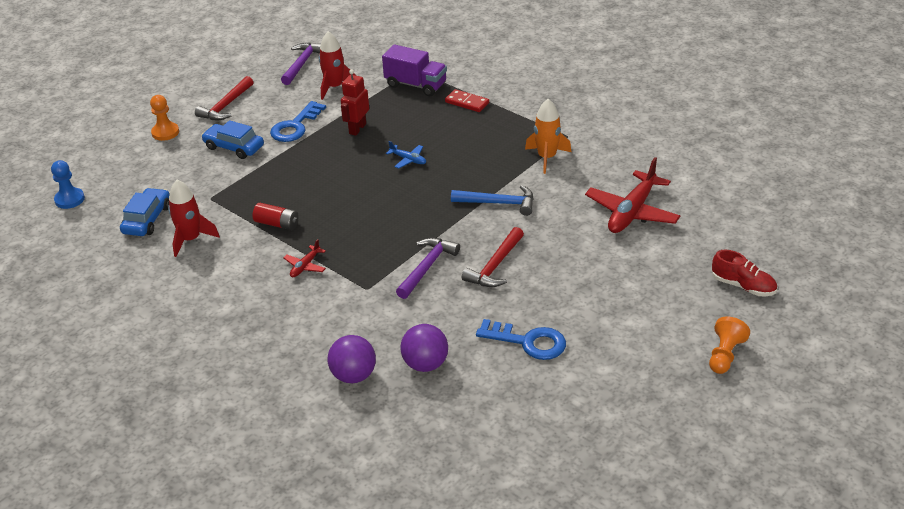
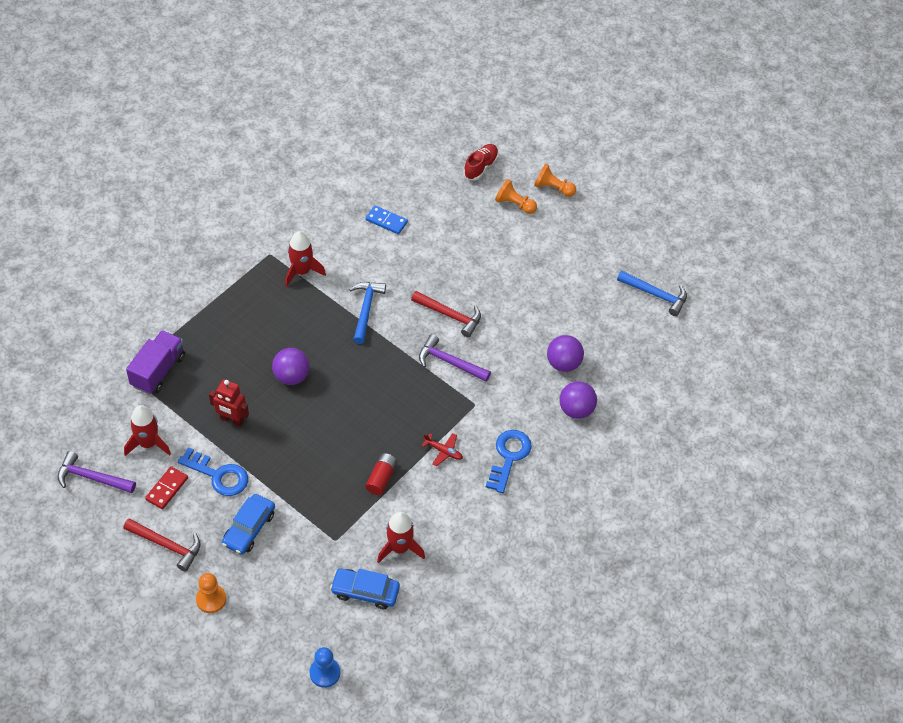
camera: 95 degrees left, 15 degrees up
(408, 160) = (291, 376): blue plane -> purple ball
(467, 102) = (199, 328): red domino -> red domino (167, 489)
(528, 342) = (539, 299): blue key -> blue key (509, 457)
(547, 158) = (302, 272): orange rocket -> red rocket
(548, 462) = (655, 295): none -> blue hammer
(632, 212) = (386, 221): red plane -> blue domino
(685, 318) = (514, 204): none -> orange pawn

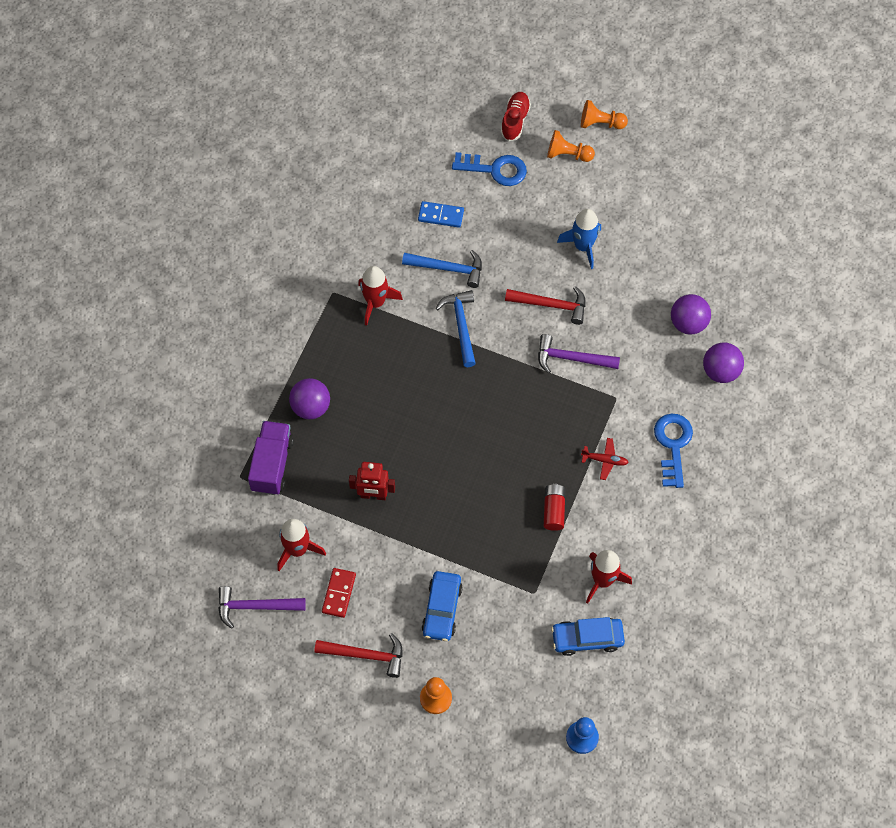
camera: 15 degrees left, 10 degrees up
(218, 475) = (386, 561): blue key -> blue key (495, 169)
(291, 376) = (415, 426): purple ball -> purple ball (311, 407)
(497, 278) = (583, 246): none -> blue rocket
(655, 295) = (752, 215): blue hammer -> blue hammer (448, 268)

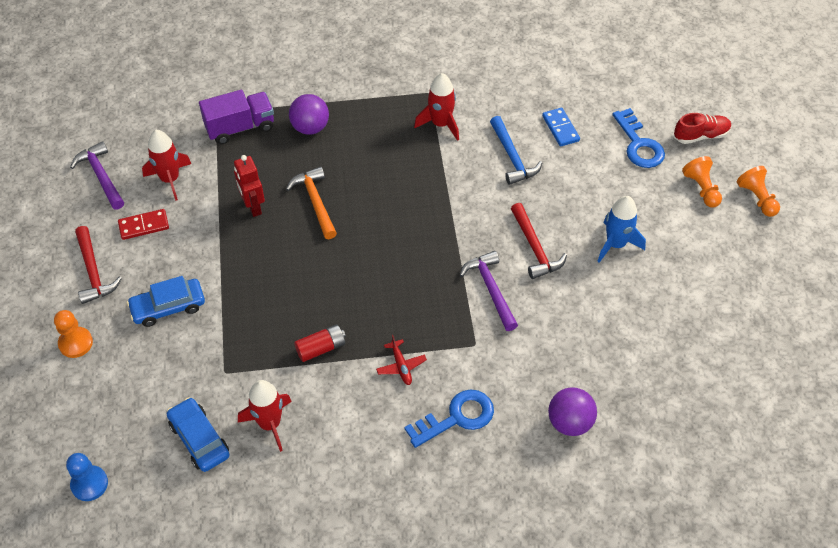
camera: 60 degrees right, 10 degrees down
(400, 443) = (315, 202): none -> orange hammer
(461, 326) = (462, 192): blue hammer -> none
(688, 323) = (602, 368): purple ball -> none

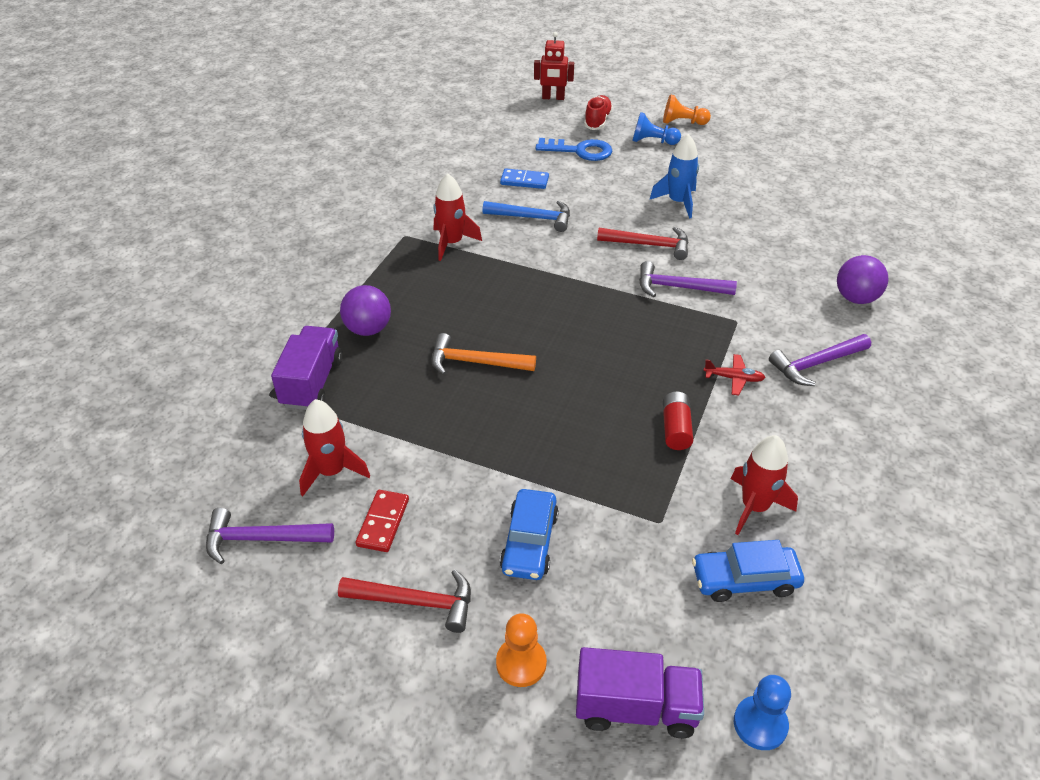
camera: 60 degrees left, 10 degrees down
(71, 414) = (636, 708): none -> purple truck
(253, 207) = (439, 413): red robot -> red robot (553, 98)
(457, 418) = (816, 364): blue key -> purple hammer
(701, 189) = (653, 141): orange pawn -> blue pawn

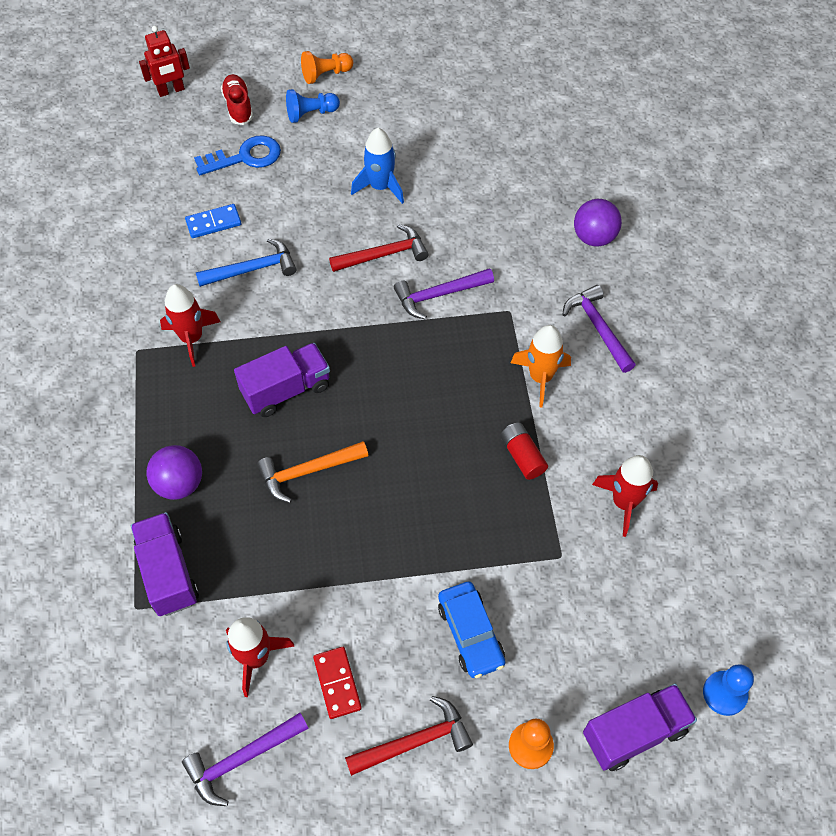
camera: 30 degrees left, 15 degrees up
(500, 302) = (286, 390): none -> purple truck
(734, 378) = (540, 377): red plane -> orange rocket
(745, 579) = (651, 575): blue car -> none
(816, 364) = (598, 328): purple hammer -> purple hammer turned 120 degrees clockwise

